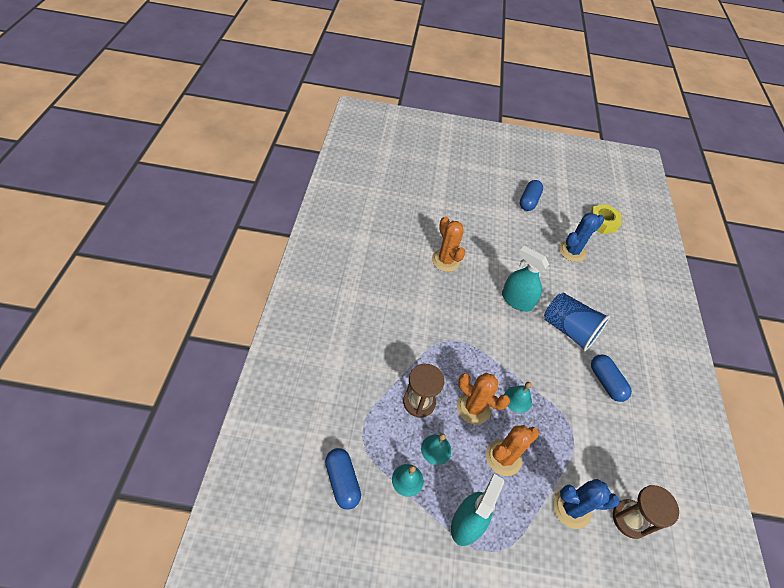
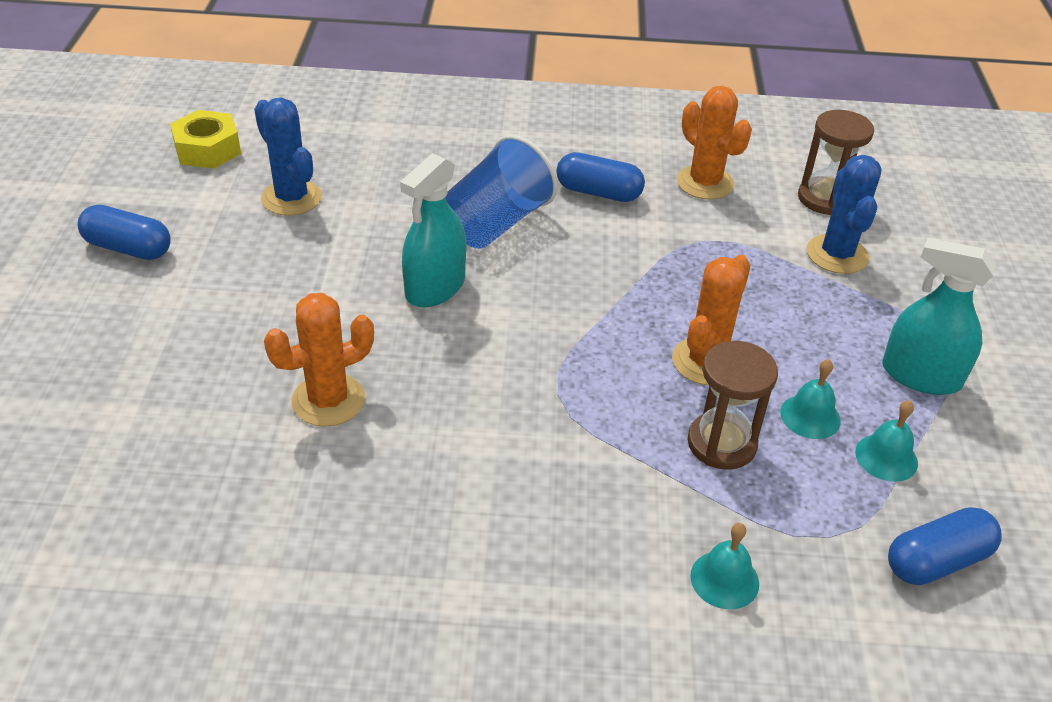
camera: 90 degrees left, 10 degrees down
(503, 457) = (787, 325): orange cactus -> orange cactus (705, 183)
(517, 399) = (667, 301): turquoise bell -> turquoise bell (724, 579)
(606, 382) = (598, 192): blue capsule -> blue capsule turned 45 degrees clockwise

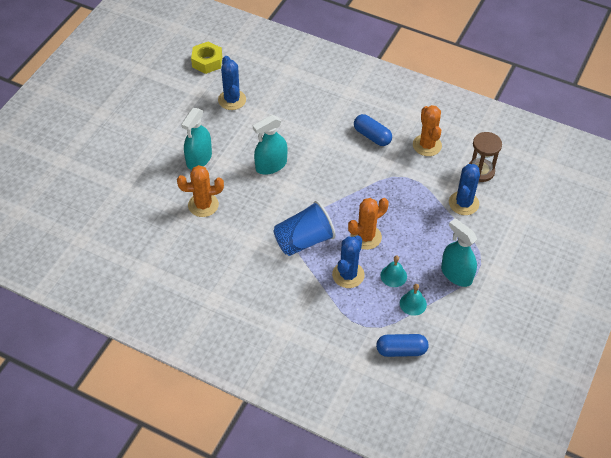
camera: 25 degrees right, 10 degrees up
(128, 248) = (154, 107): blue capsule -> none
(273, 315) = (199, 158): none -> turquoise spray bottle
(496, 223) = (315, 140): blue cup -> blue cup (304, 240)
(721, 443) = (348, 275): brown hourglass -> blue cactus
(724, 579) = (313, 328): turquoise bell -> none

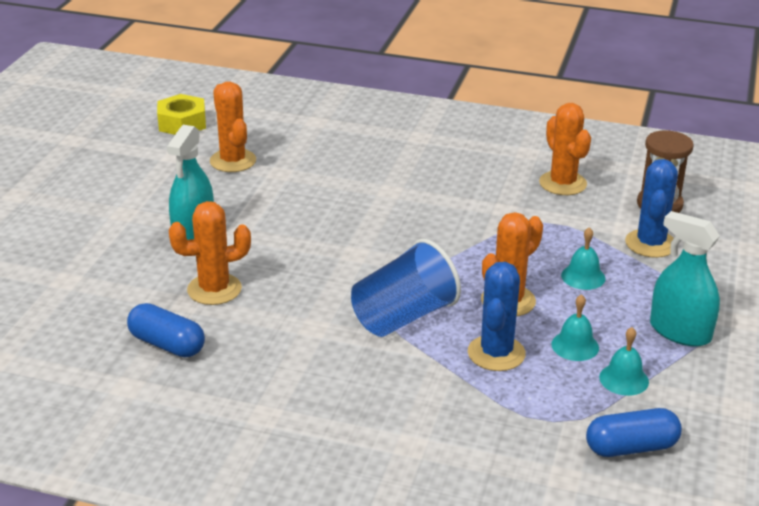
camera: 10 degrees left, 20 degrees down
(232, 100) = (233, 161): blue cactus -> orange cactus
(271, 165) = (318, 229): turquoise spray bottle -> none
(372, 136) = (472, 181): blue capsule -> blue capsule (167, 344)
(415, 224) = (583, 276): none -> turquoise bell

